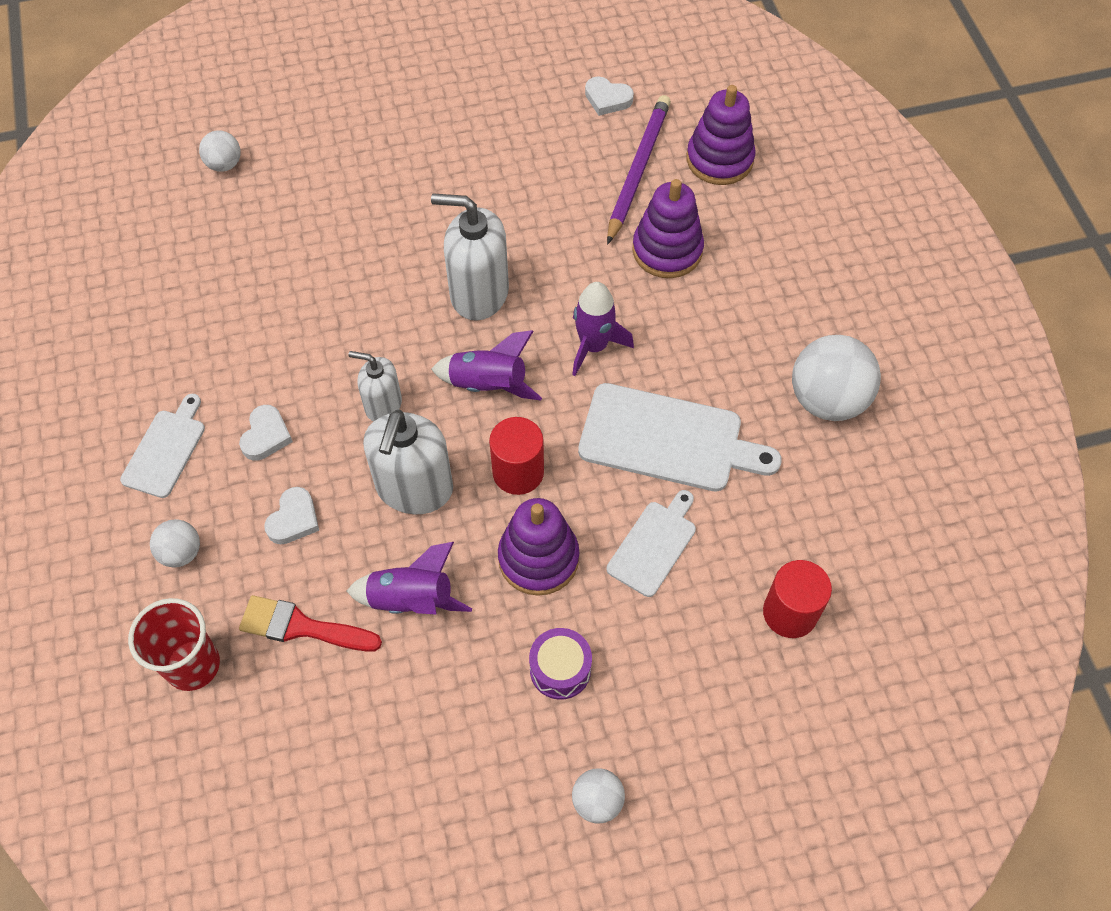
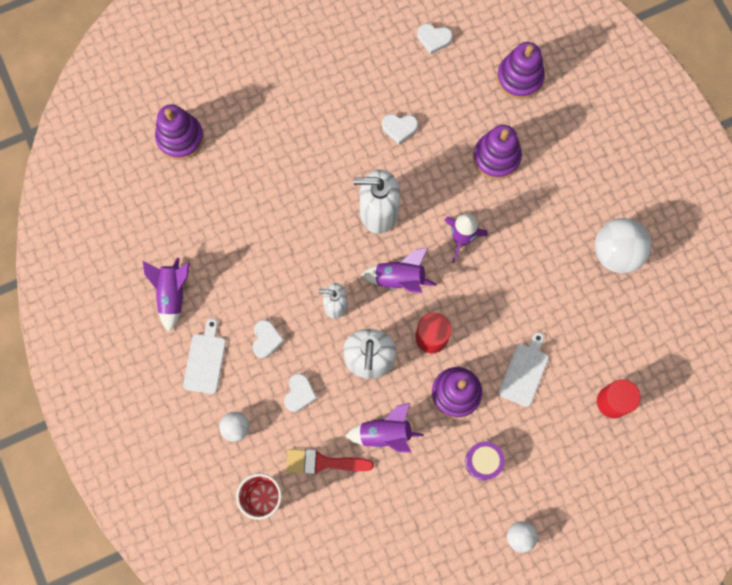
camera: 10 degrees left, 15 degrees up
(147, 354) = (172, 294): none -> purple rocket
(224, 164) = (180, 138): white ball -> purple stacking toy
(534, 195) = (399, 128): none -> white heart
(637, 170) = (465, 95): purple pencil -> none
(668, 440) = (521, 298): white cutting board -> none

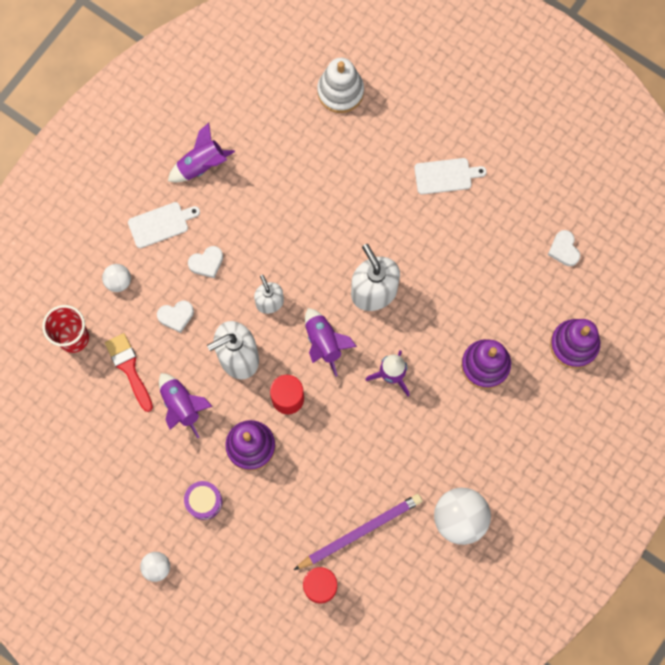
camera: 60 degrees right, 0 degrees up
(180, 138) = (340, 91): purple stacking toy -> white stacking toy
(399, 128) = (461, 267): white heart -> none
(524, 372) = (303, 495): white cutting board -> white cutting board (446, 176)
(583, 341) = (360, 531): none -> purple pencil

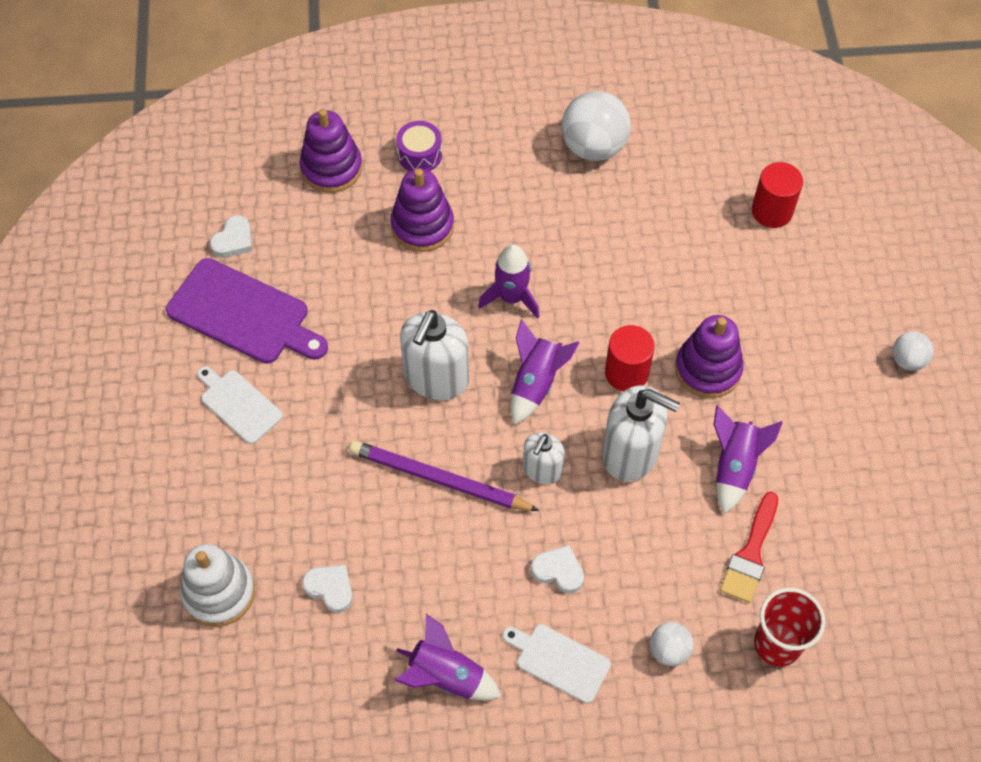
camera: 130 degrees left, 15 degrees down
(176, 316) = (648, 553): white heart -> white heart (330, 588)
(204, 501) = (804, 368): purple drum -> purple drum (420, 155)
(360, 531) = (689, 216): purple pencil -> purple pencil (439, 480)
(505, 219) = (243, 314): none -> purple cutting board

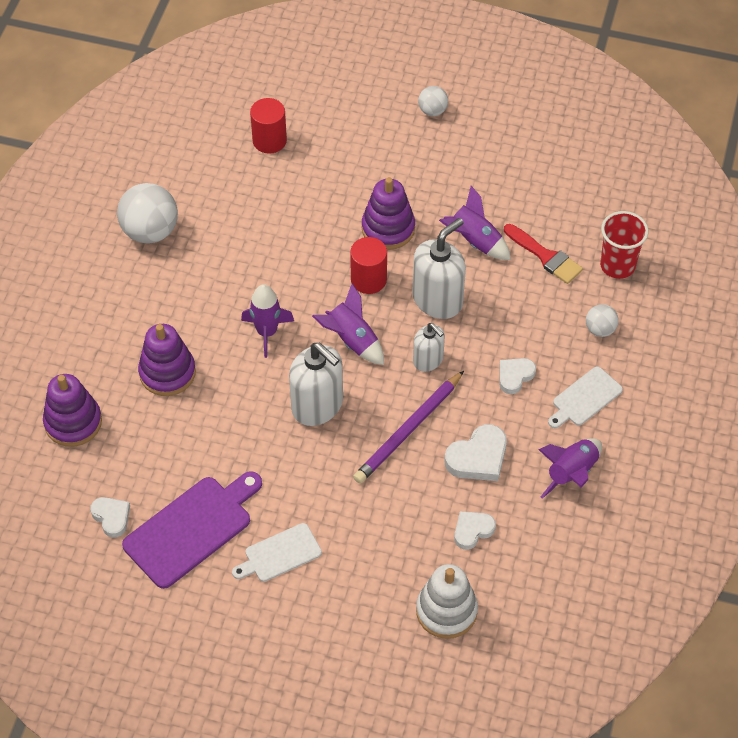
camera: 70 degrees left, 5 degrees down
(420, 155) = (94, 353): purple drum -> none
(429, 564) = (478, 457): none -> white heart

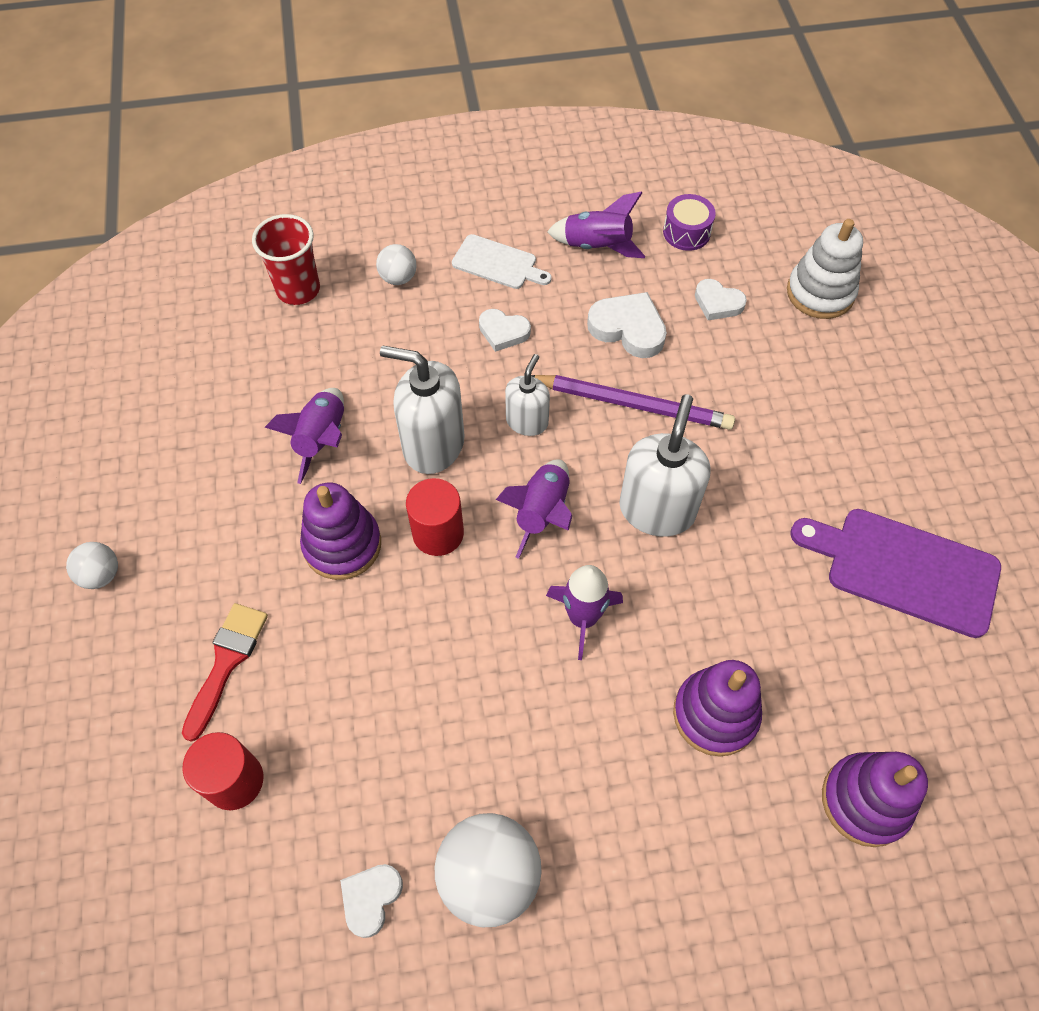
camera: 115 degrees left, 5 degrees up
(111, 517) = (956, 670): white heart -> white heart (371, 898)
(279, 554) = (868, 463): white cutting board -> none
(545, 256) = (314, 359): red brush -> red brush (226, 662)
(557, 545) = (686, 232): none -> purple drum

